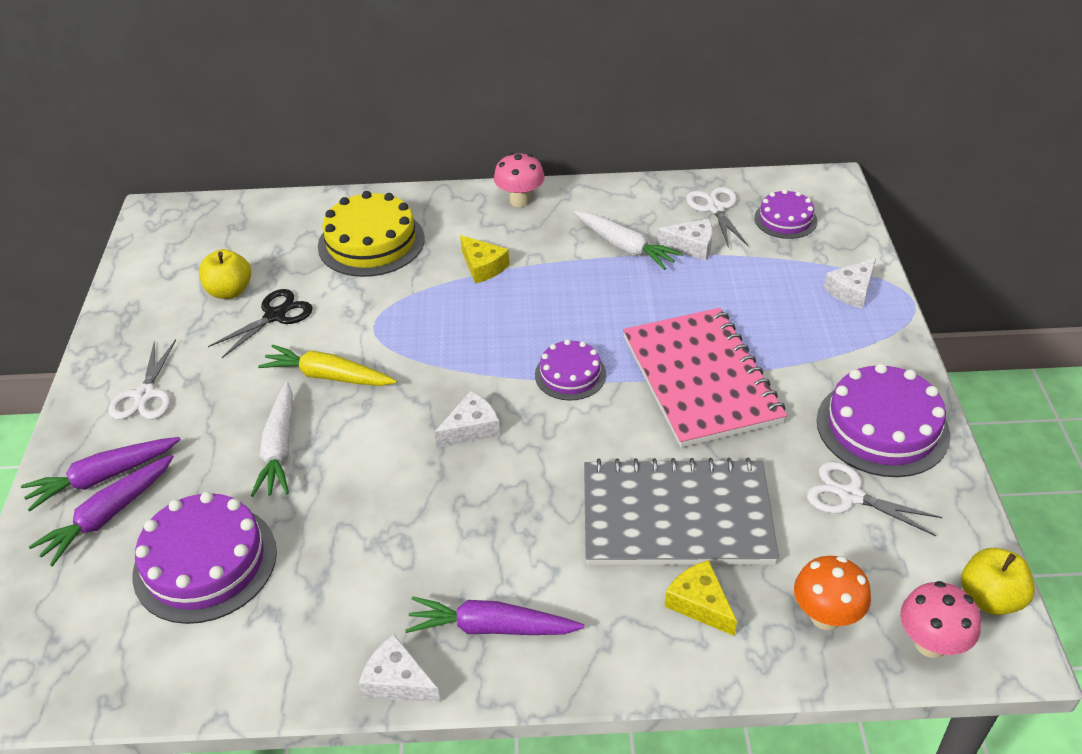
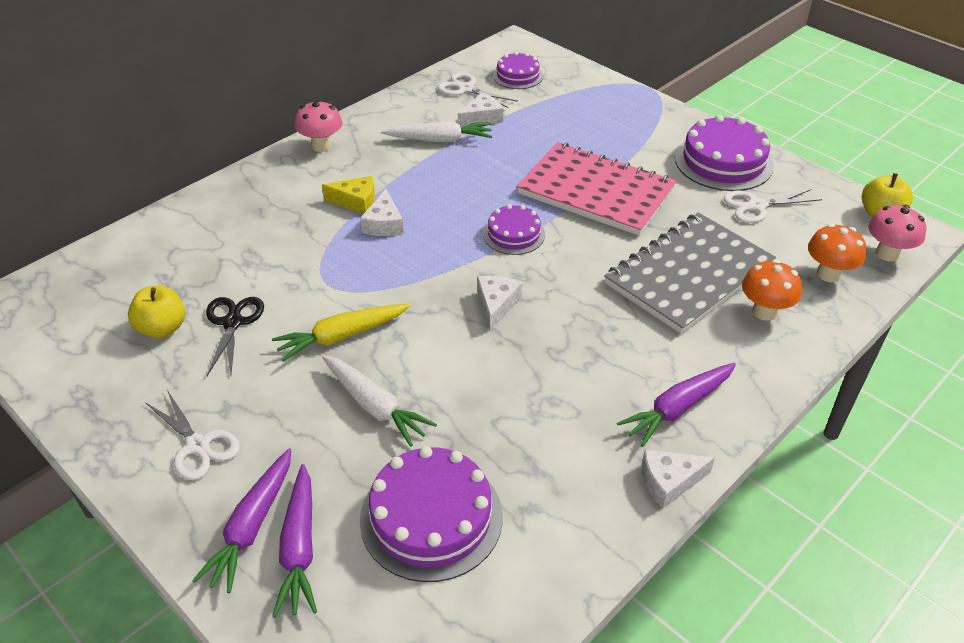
camera: 45 degrees left, 0 degrees up
(371, 242) = (240, 230): yellow cake -> none
(699, 604) = (764, 312): yellow cheese -> orange mushroom
(852, 290) = (609, 97): white cheese -> white cheese (384, 224)

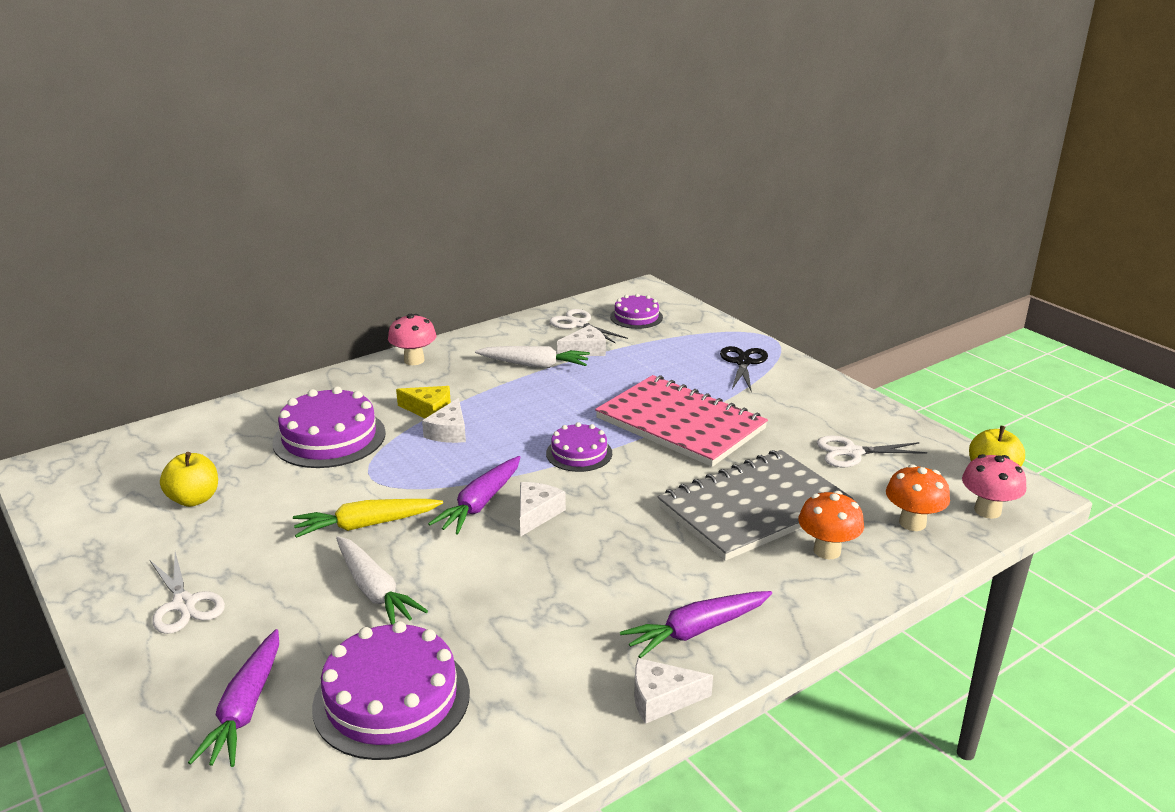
camera: 10 degrees right, 15 degrees down
(232, 322) = (264, 501): black scissors -> black scissors (743, 362)
(252, 527) = (206, 683): purple carrot -> purple carrot (480, 504)
(723, 161) = (829, 409): purple cake -> purple cake (329, 437)

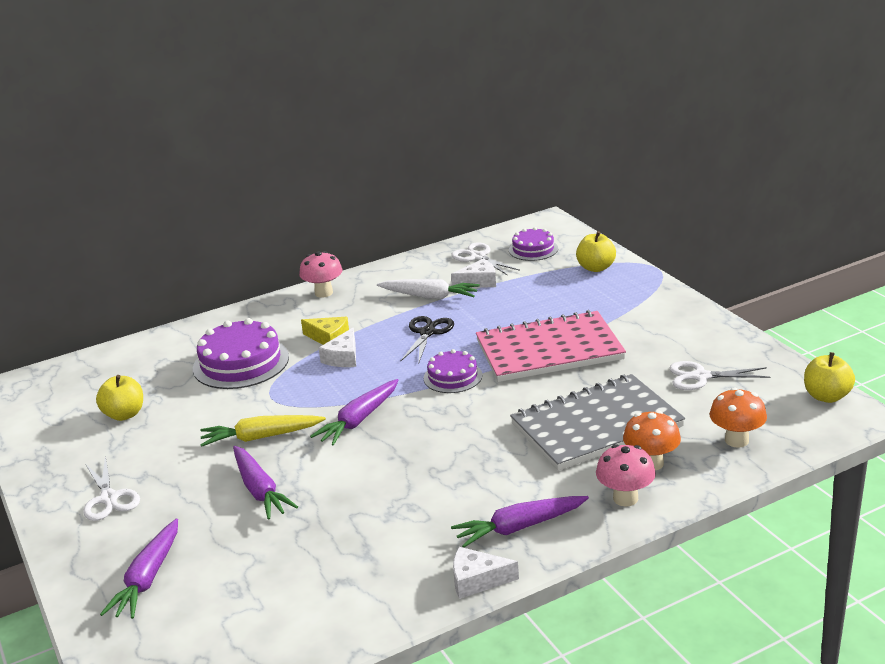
camera: 10 degrees right, 0 degrees up
(375, 590) = (260, 490): white carrot -> purple carrot
(391, 699) = (261, 574): purple cake -> none
(536, 514) = (405, 429): white cheese -> none
(680, 424) = (549, 350): pink notebook -> pink notebook turned 60 degrees counterclockwise
(708, 337) = (596, 268): none -> yellow apple
(743, 362) = (622, 292): black scissors -> black scissors (427, 333)
(987, 511) = (810, 430): pink mushroom -> pink mushroom (625, 498)

